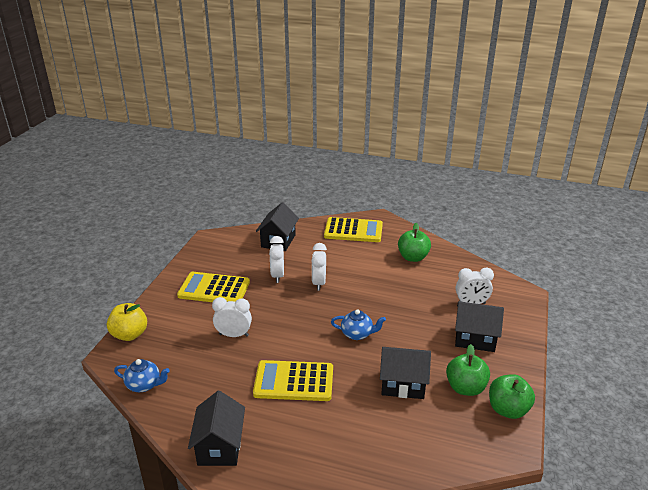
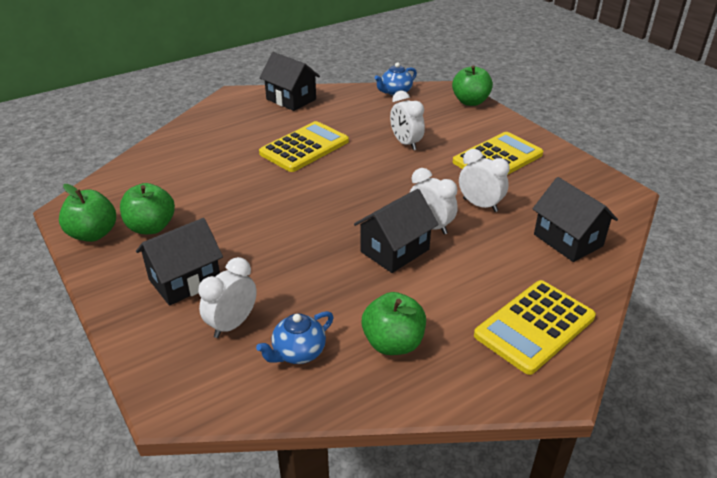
camera: 130 degrees right, 5 degrees up
(129, 334) = (470, 102): yellow apple -> green apple
(234, 335) = (406, 143): white clock -> white clock turned 105 degrees clockwise
(357, 334) = (311, 207): blue teapot -> blue teapot (298, 353)
(403, 384) = (214, 196): black house -> black house (395, 251)

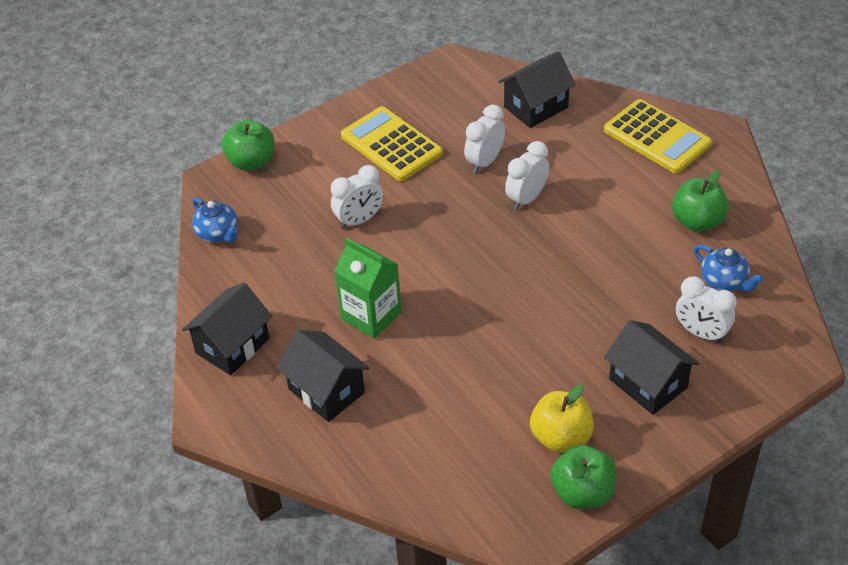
camera: 90 degrees left, 10 degrees up
(151, 227) = (561, 437): green apple -> yellow apple
(304, 147) = (371, 315): yellow calculator -> green carton
(395, 251) = (570, 224): black house -> black house (326, 391)

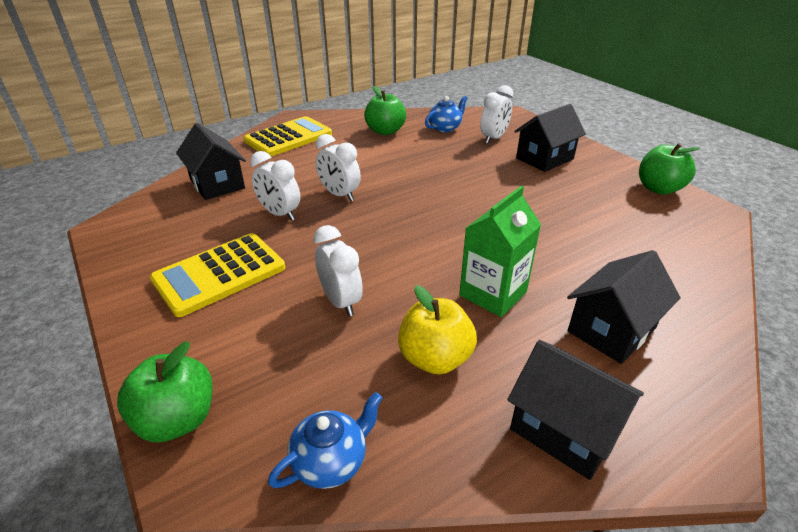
camera: 90 degrees left, 10 degrees down
(561, 437) = (610, 194): yellow apple -> yellow apple (435, 358)

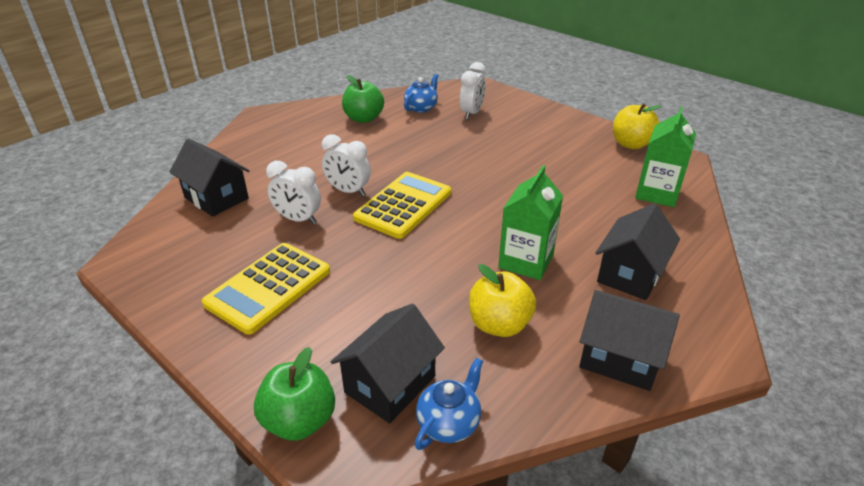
camera: 15 degrees left, 0 degrees up
(288, 137) = (266, 138): yellow calculator -> yellow calculator (403, 205)
(341, 301) = (396, 292): white clock -> none
(544, 159) = (525, 128): black house -> black house (390, 384)
(658, 189) = (631, 144): green apple -> yellow apple
(674, 244) = (657, 193): none -> green carton

